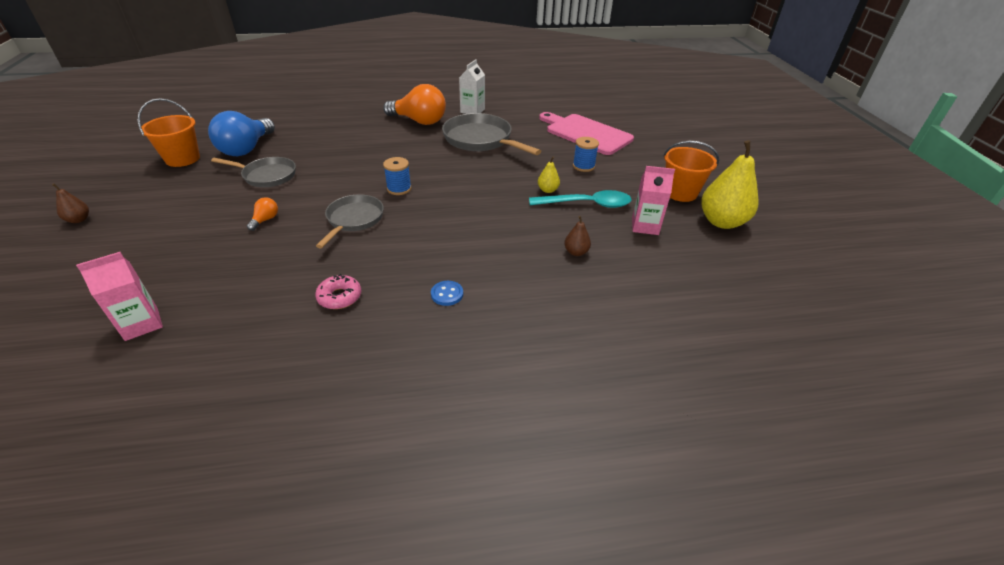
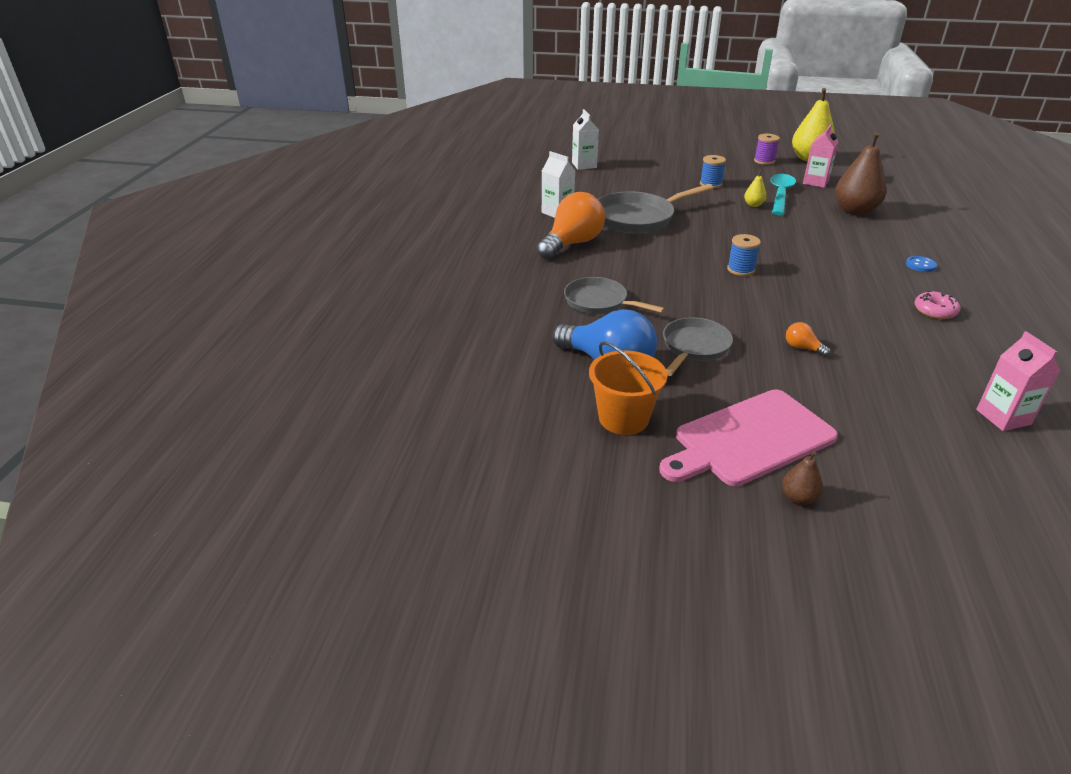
camera: 70 degrees left, 5 degrees down
(353, 220) = (803, 297): grey pan -> grey pan (599, 302)
(576, 252) = (854, 211): brown pear -> brown pear, size x2.16
(578, 110) = (584, 165): none -> white carton
(586, 133) = (641, 172): pink cutting board -> pink cutting board (749, 439)
(680, 192) = (764, 161): orange bucket -> purple spool

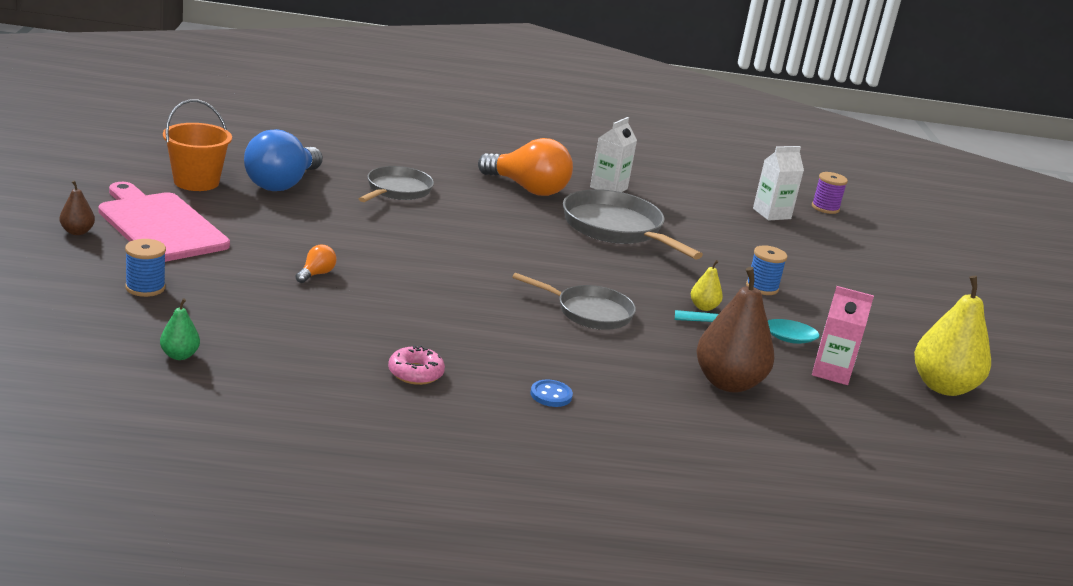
camera: 75 degrees right, 10 degrees down
(694, 347) = (313, 222): grey pan -> grey pan (589, 312)
(741, 269) = (494, 269): blue spool -> blue spool (145, 288)
(764, 161) = (895, 343): purple spool -> purple spool (825, 208)
(1003, 417) = (179, 355): pink carton -> green pear

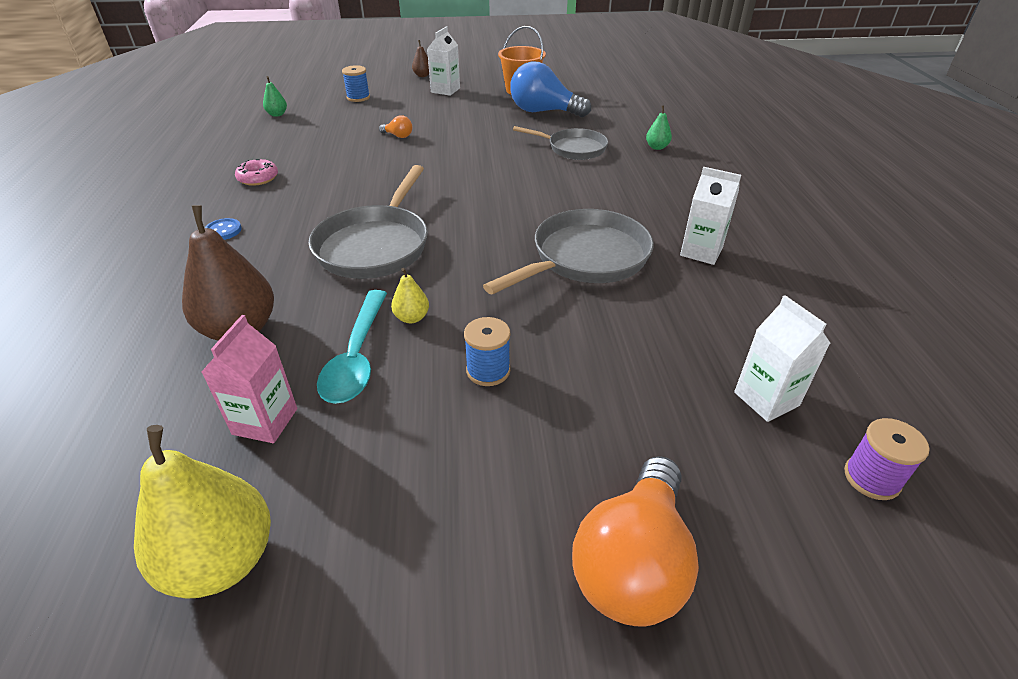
camera: 90 degrees right, 15 degrees up
(160, 225) = (445, 90): pink cutting board -> white carton
(409, 156) = (657, 147): none -> green pear
(528, 189) = (642, 204): orange light bulb -> orange light bulb (633, 563)
(589, 312) = (375, 245): grey pan -> grey pan, size x1.54

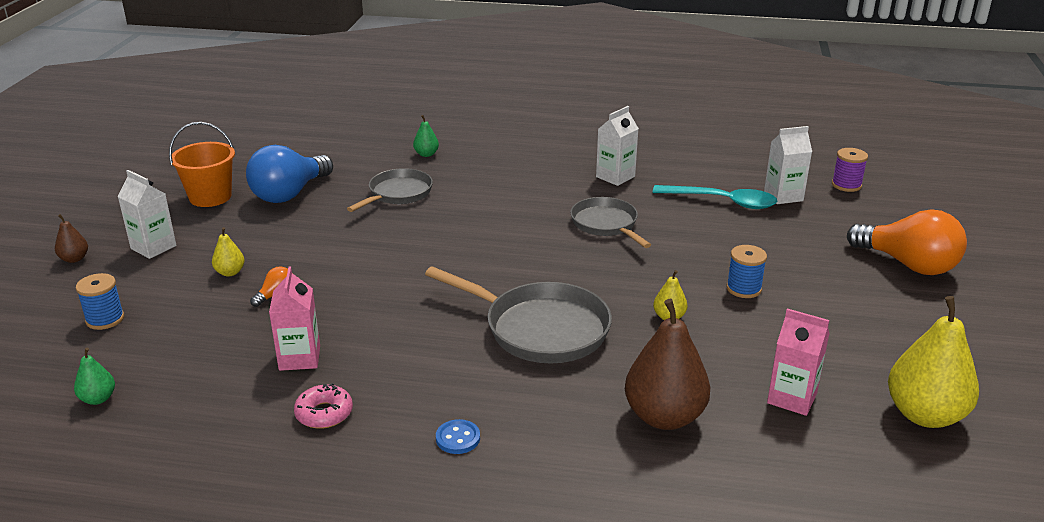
camera: 75 degrees left, 10 degrees down
(322, 158) = (299, 358): none -> pink carton
(357, 357) = (717, 349): turquoise spoon -> turquoise spoon (722, 202)
(423, 117) = (230, 272): none -> yellow pear
(585, 258) = (606, 224): grey pan -> grey pan, size x0.65

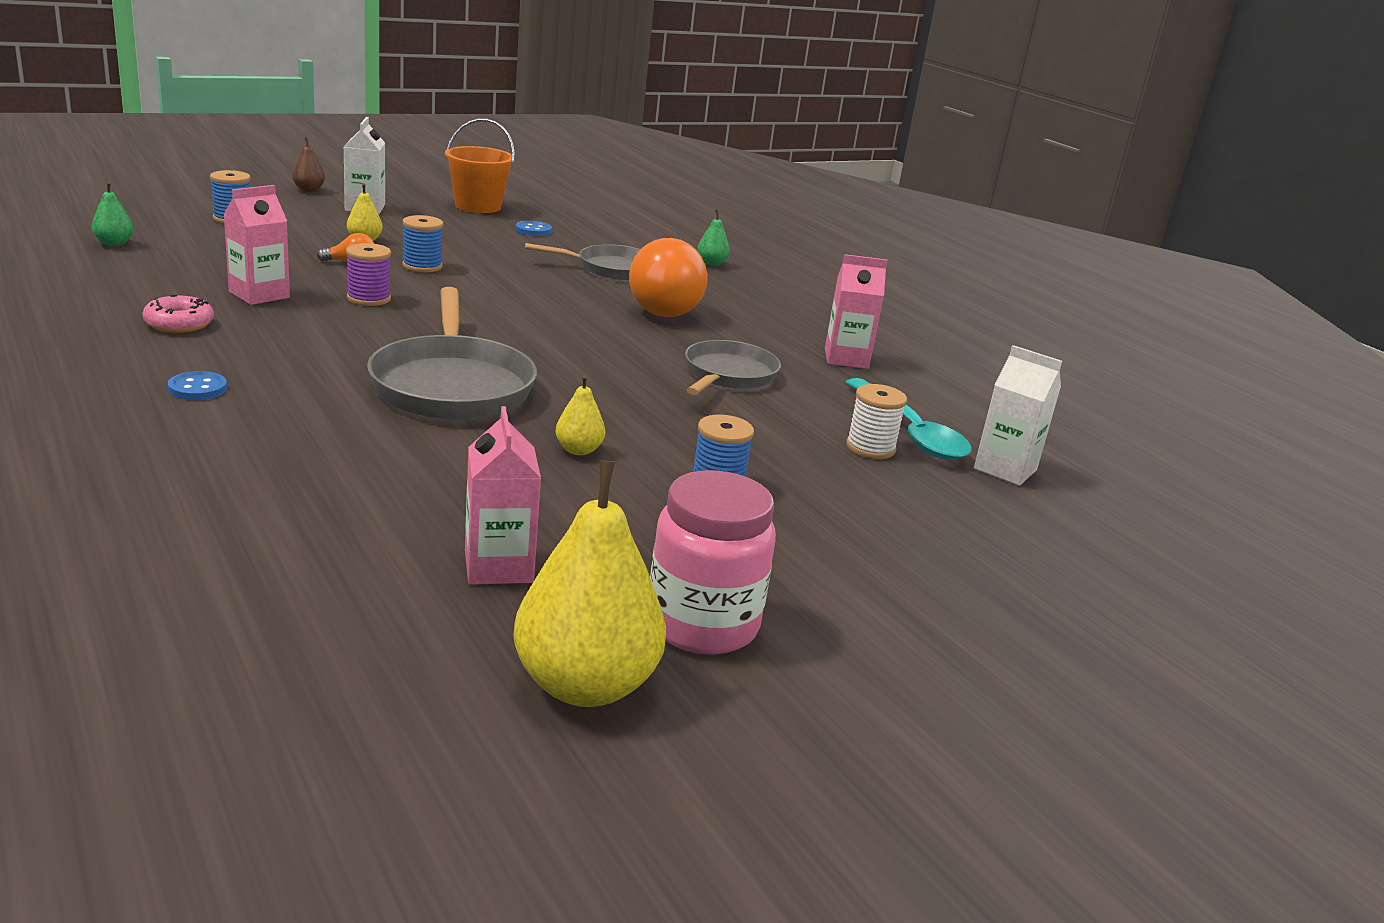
camera: 45 degrees right, 5 degrees down
(289, 194) = (533, 230): blue light bulb -> blue button
(314, 266) = (422, 266): none -> blue spool
(615, 177) = (846, 359): white carton -> pink carton
(664, 417) = (358, 488): brown pear -> none
(733, 222) = (870, 448): none -> white spool
(846, 185) = (1130, 510): purple spool -> purple spool (369, 298)
(887, 356) = (702, 625): none -> pink jar
(908, 264) = (992, 601): orange light bulb -> orange light bulb (663, 308)

